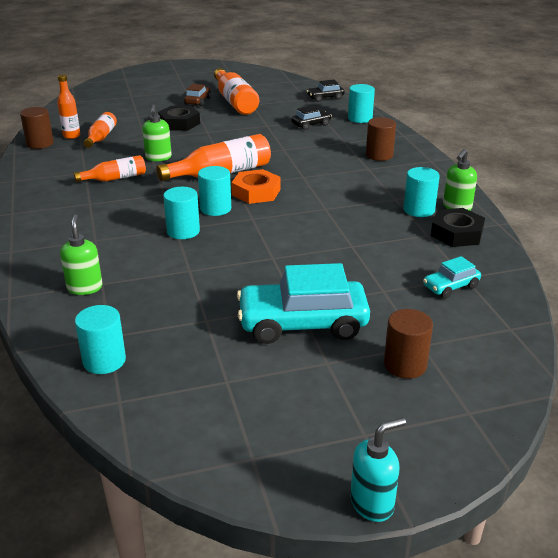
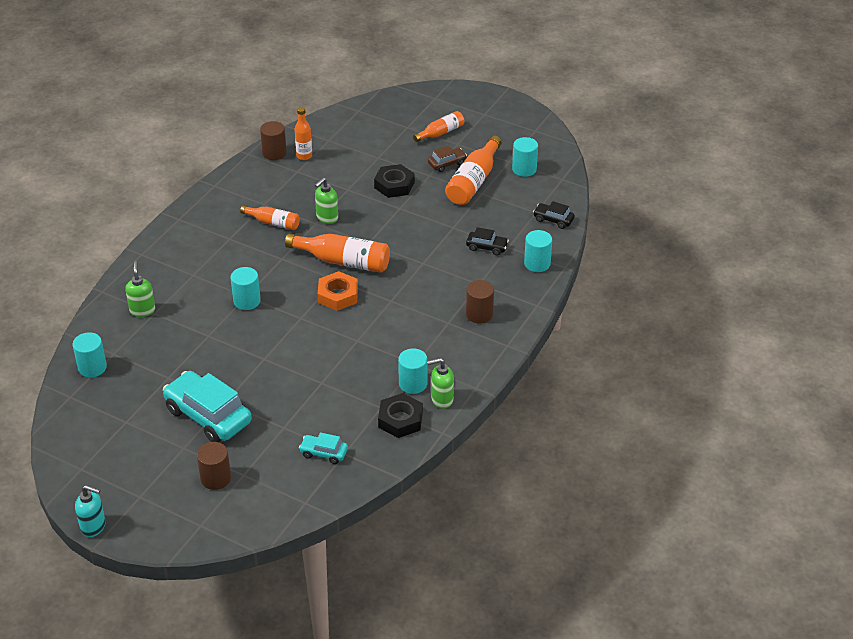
camera: 45 degrees right, 10 degrees up
(85, 288) = (142, 310): green soap dispenser -> green soap dispenser turned 45 degrees counterclockwise
(101, 137) = (320, 170): orange bottle -> orange bottle (441, 133)
(215, 208) = (292, 294): turquoise cylinder -> turquoise cylinder (524, 169)

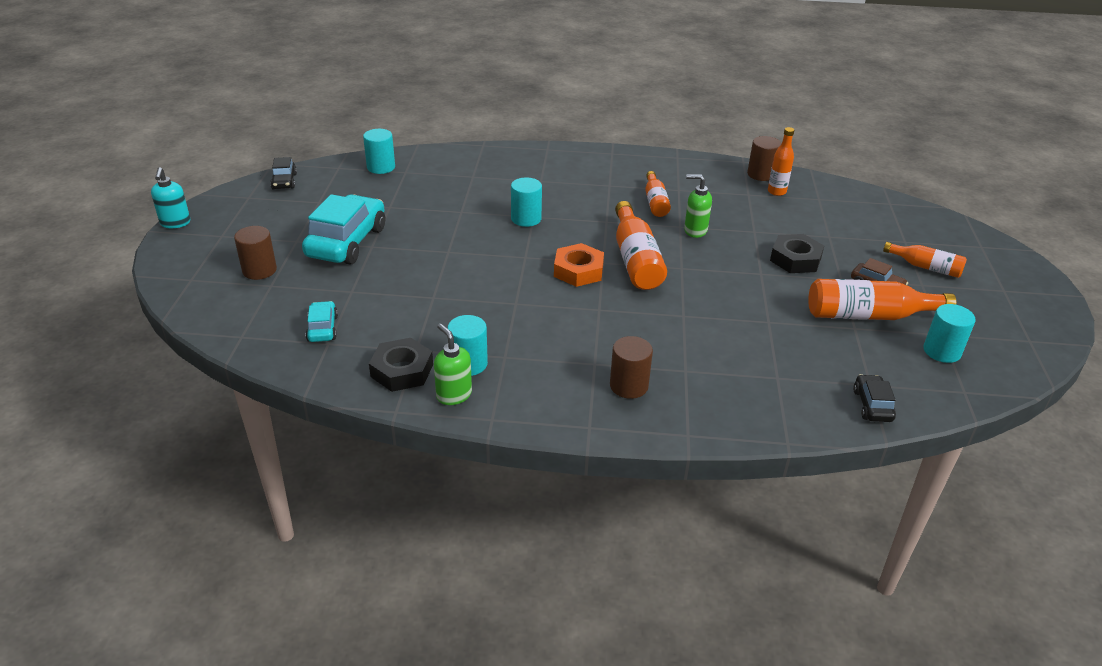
camera: 65 degrees right, 5 degrees down
(142, 310) = (472, 170): green soap dispenser -> none
(487, 247) = (759, 359): black car -> black car (284, 181)
(537, 264) = (769, 413): turquoise cylinder -> none

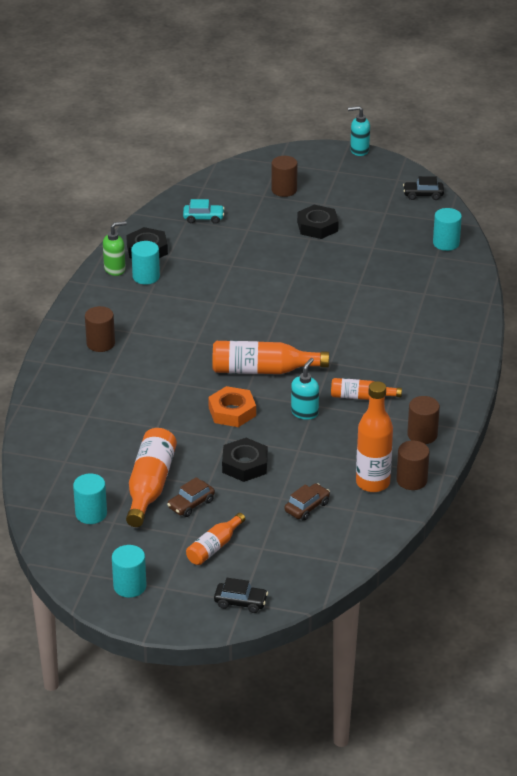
camera: 100 degrees right, 0 degrees up
(346, 242) = (317, 226): turquoise car -> black nut
(526, 219) = (341, 317): turquoise cylinder -> turquoise cylinder (130, 586)
(578, 270) = (252, 337): orange nut -> orange nut (232, 411)
(695, 231) = (304, 412): green soap dispenser -> turquoise soap dispenser
(696, 171) = (422, 435): none -> brown cylinder
(776, 192) = (372, 483): orange bottle -> orange bottle, size x1.68
(832, 222) = (307, 507): none -> brown car
(872, 405) = (42, 455): black car -> black car (240, 602)

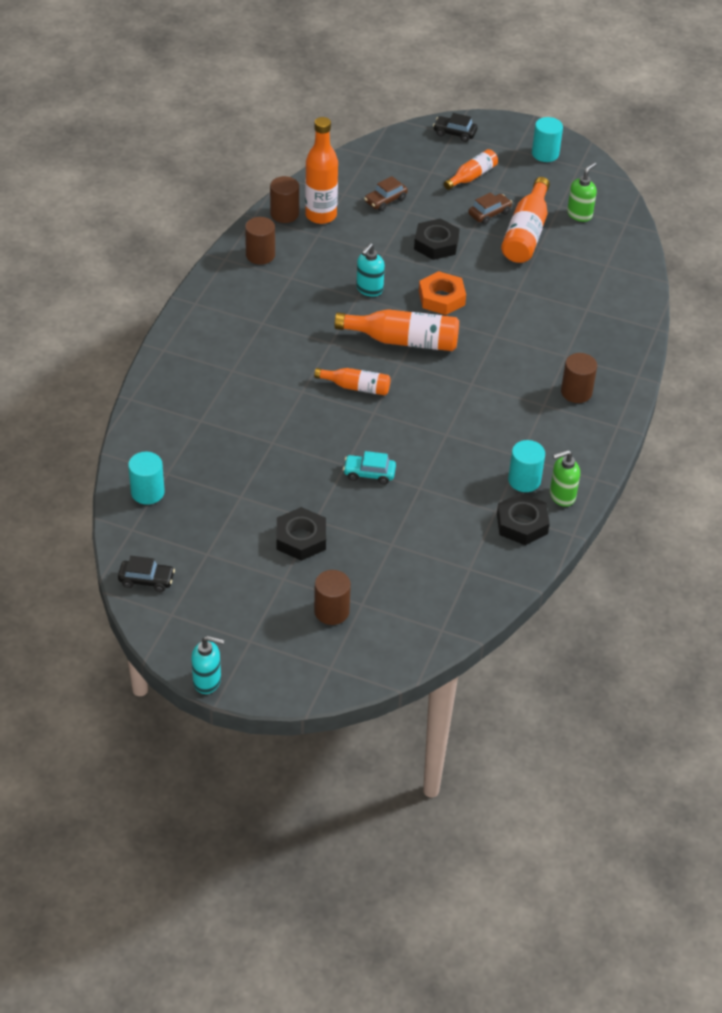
camera: 175 degrees left, 10 degrees up
(91, 514) = (579, 214): turquoise cylinder -> green soap dispenser
(203, 218) = (446, 570): turquoise car -> turquoise car (369, 474)
(361, 397) = (308, 300): orange bottle -> orange bottle (356, 387)

